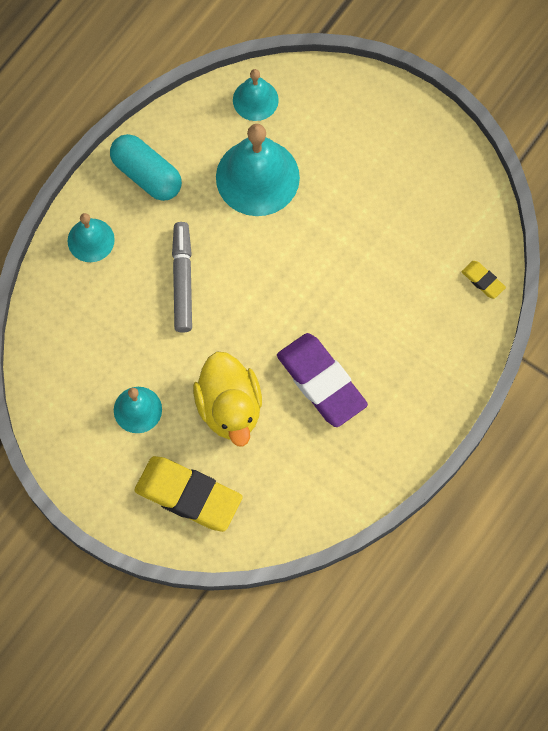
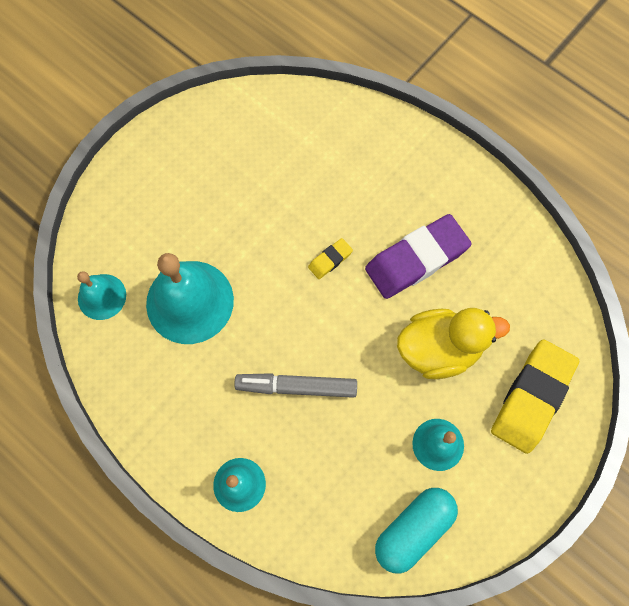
camera: 85 degrees left, 0 degrees up
(146, 174) = (170, 417): turquoise capsule -> turquoise capsule (413, 529)
(483, 281) = (324, 110): yellow eraser -> yellow eraser (330, 260)

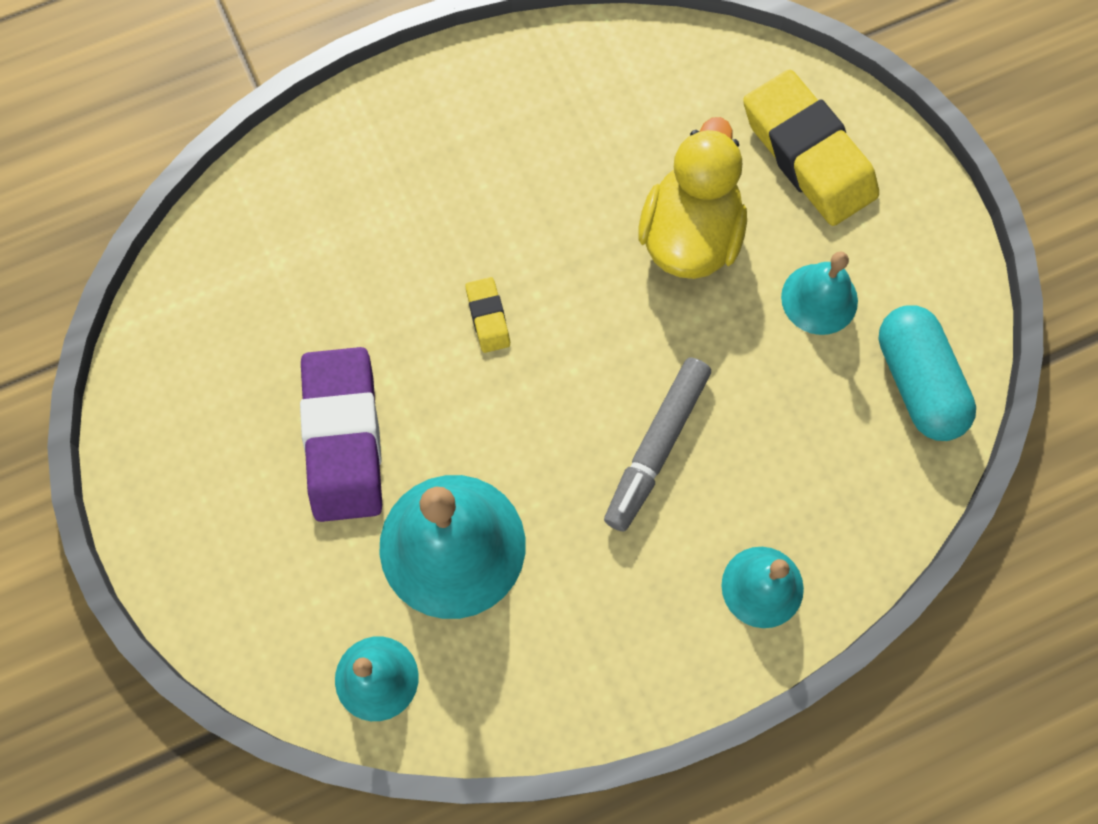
camera: 65 degrees left, 0 degrees up
(416, 259) = (546, 203): purple eraser -> purple eraser (343, 438)

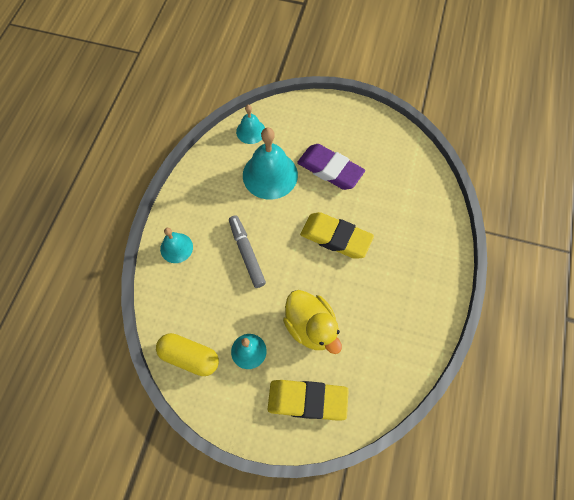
camera: 130 degrees right, 5 degrees down
(488, 317) = (335, 238): yellow eraser -> yellow eraser, size x2.24
(918, 382) = (189, 357): turquoise capsule -> yellow capsule

